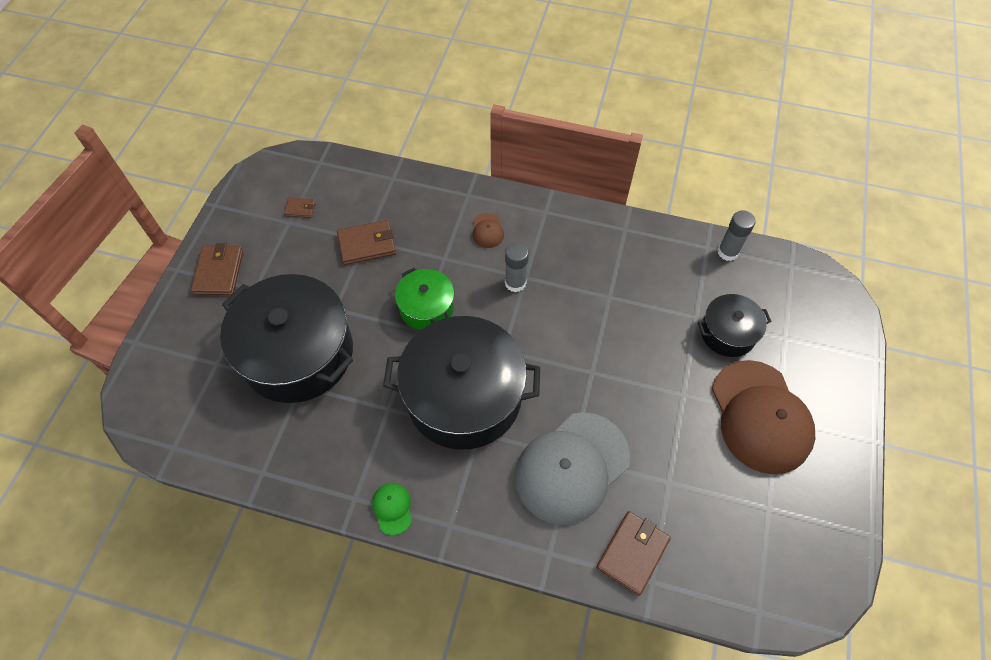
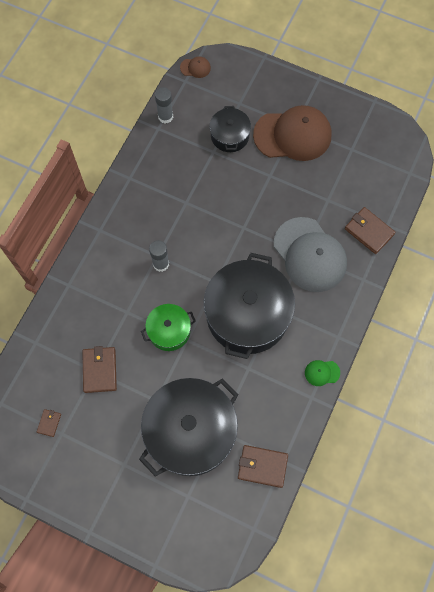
camera: 80 degrees left, 10 degrees up
(219, 272) = (100, 495): brown wallet -> brown wallet (262, 466)
(487, 230) = (108, 276): brown cap -> brown cap (195, 68)

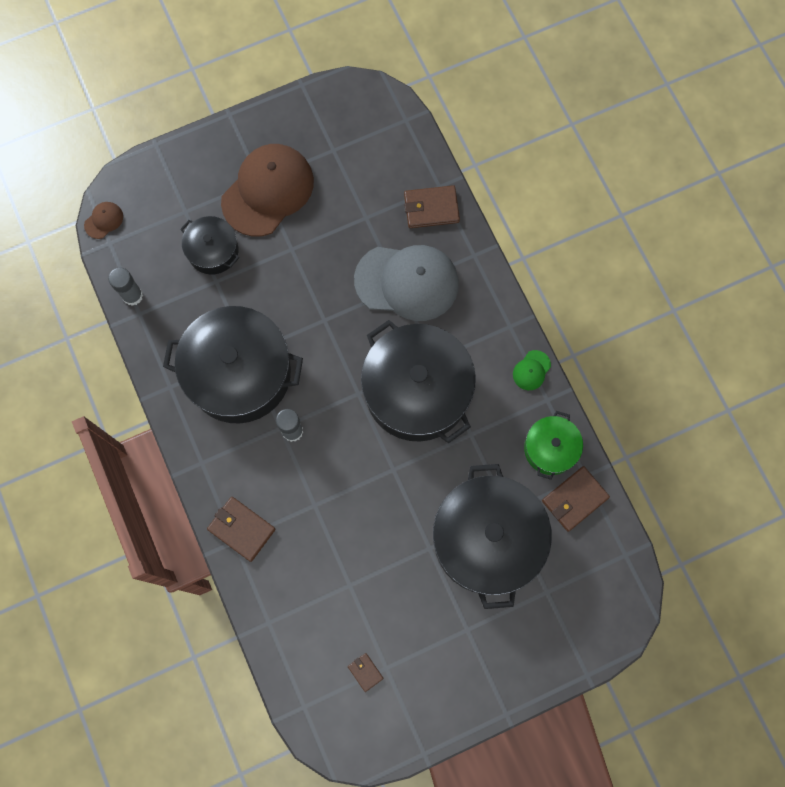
camera: 50 degrees left, 5 degrees up
(99, 370) = (353, 579): brown wallet -> brown wallet (241, 529)
(169, 331) = (369, 479): green pot -> green pot (550, 449)
(170, 207) = (239, 373): none -> black pot

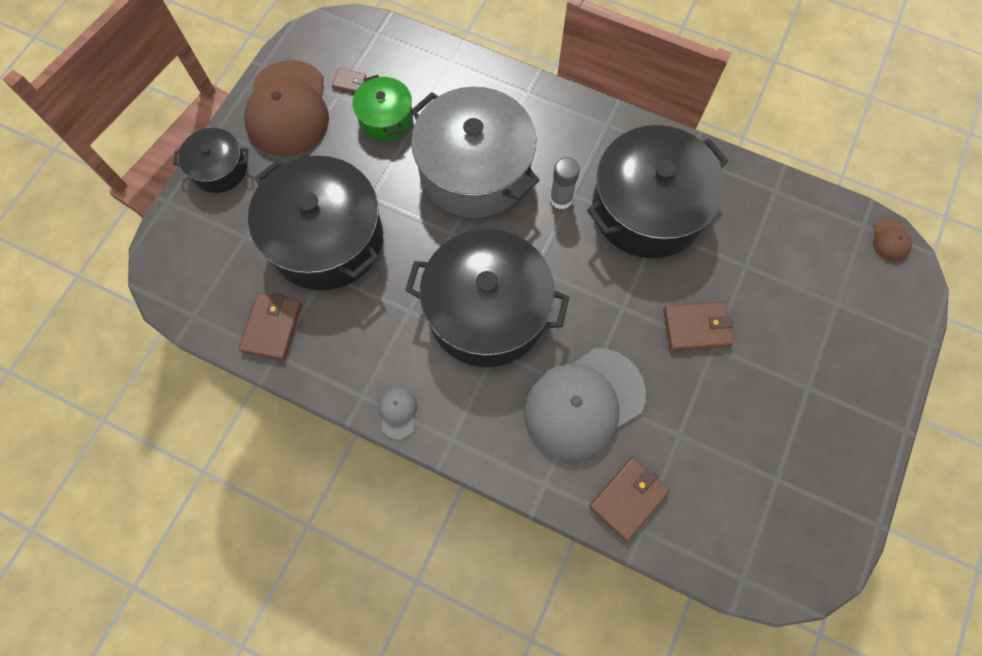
camera: 140 degrees right, 5 degrees down
(132, 295) = (796, 200): grey glue stick -> none
(213, 251) = (776, 289): black pot -> black pot (219, 169)
(241, 529) = (530, 104): brown wallet -> brown wallet (696, 327)
(268, 191) = (790, 384): brown cap -> brown cap (288, 109)
(334, 506) = (474, 170): none -> grey pot
(531, 370) = (398, 413): green cap -> grey cap
(550, 449) = (326, 354): green pot -> green pot (386, 118)

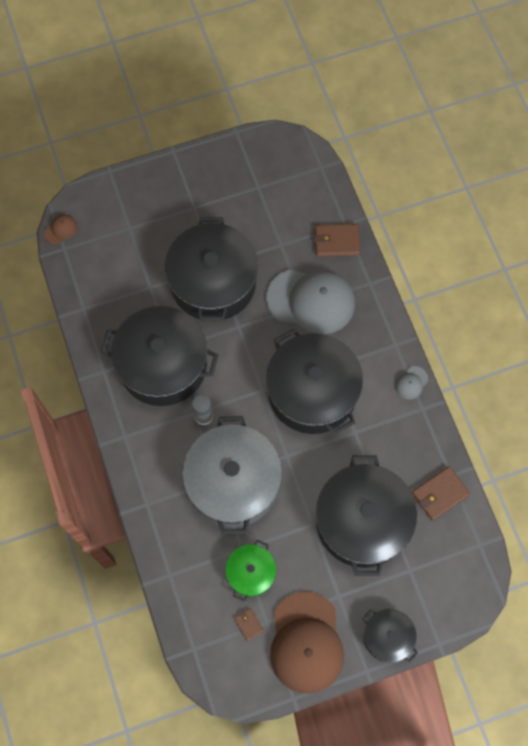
camera: 135 degrees left, 0 degrees up
(288, 109) = (306, 642): brown cap -> brown cap turned 135 degrees clockwise
(696, 327) = (213, 282): brown wallet -> black pot

